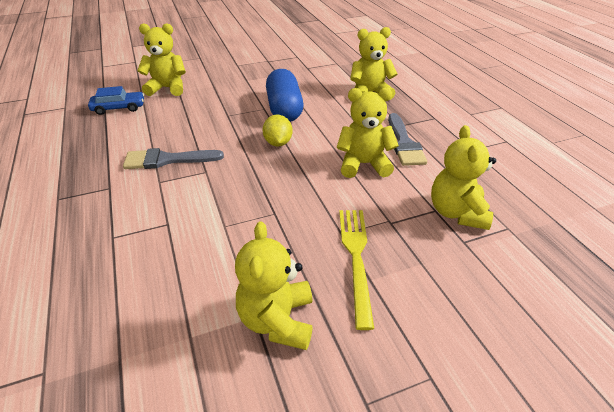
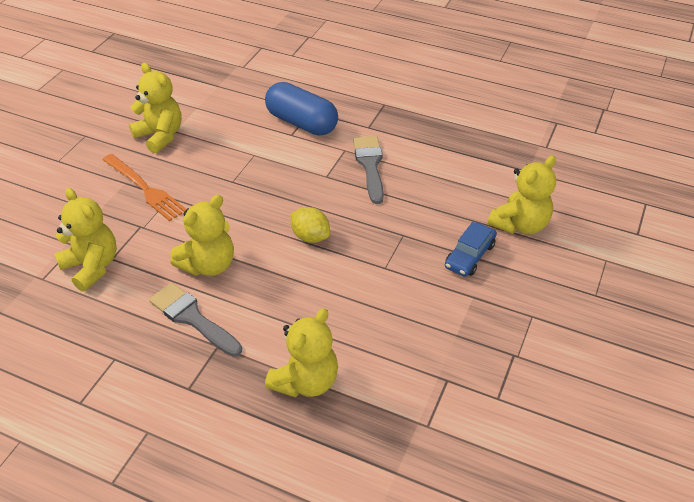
camera: 135 degrees right, 5 degrees up
(119, 108) = (505, 175): blue car -> blue car (469, 256)
(167, 160) = (370, 165): grey brush -> grey brush turned 45 degrees counterclockwise
(284, 109) = (364, 281): blue capsule -> blue capsule (302, 123)
(356, 257) = (145, 189): yellow fork -> orange fork

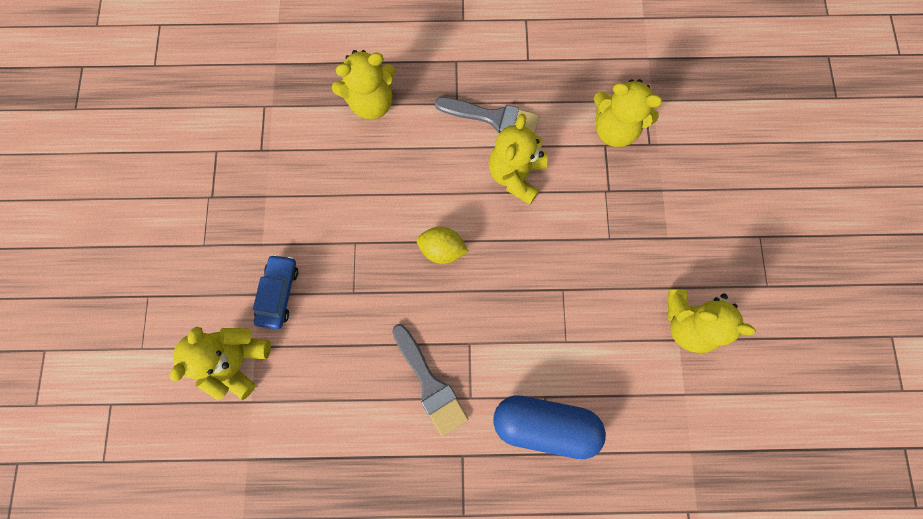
camera: 155 degrees right, 30 degrees up
(145, 189) = (641, 238): orange fork -> none
(305, 381) = (371, 102): yellow teddy bear -> yellow teddy bear turned 120 degrees counterclockwise

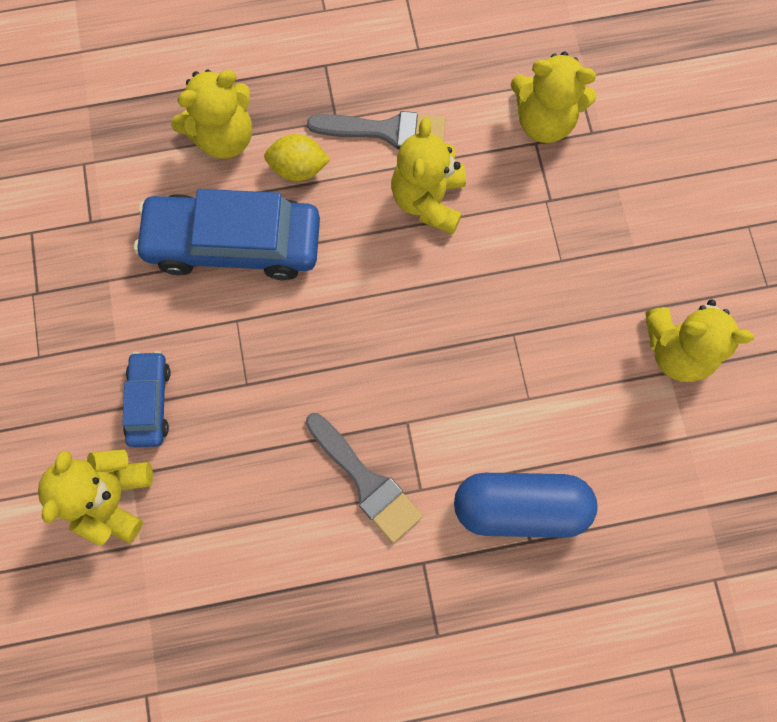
camera: 10 degrees left, 0 degrees up
(364, 184) = (234, 243): none -> blue car
(442, 249) = (351, 310): yellow lemon -> yellow lemon (298, 168)

